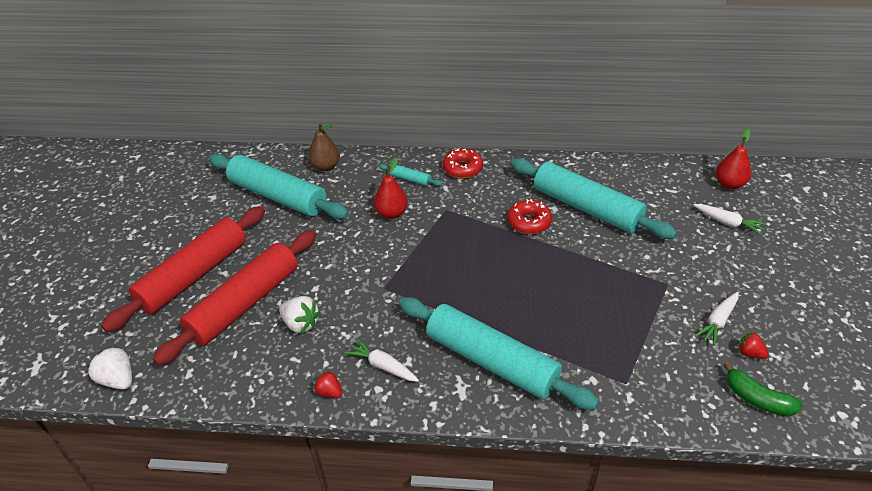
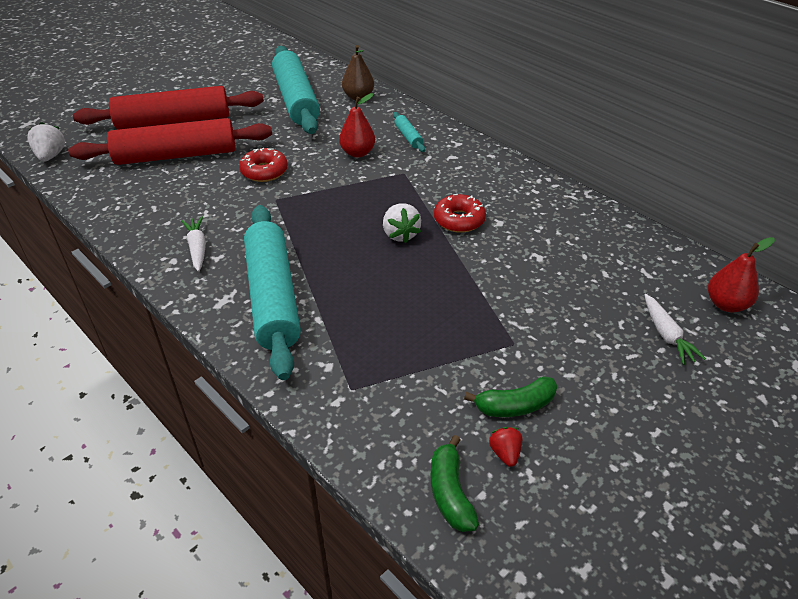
camera: 40 degrees right, 0 degrees up
(301, 324) = (189, 188): white strawberry -> white strawberry (400, 234)
(329, 392) = (142, 241): red strawberry -> none
(462, 168) = (464, 151): red donut -> red donut (264, 171)
(586, 208) = (530, 239): turquoise rolling pin -> none
(717, 321) = (515, 406): white carrot -> green banana

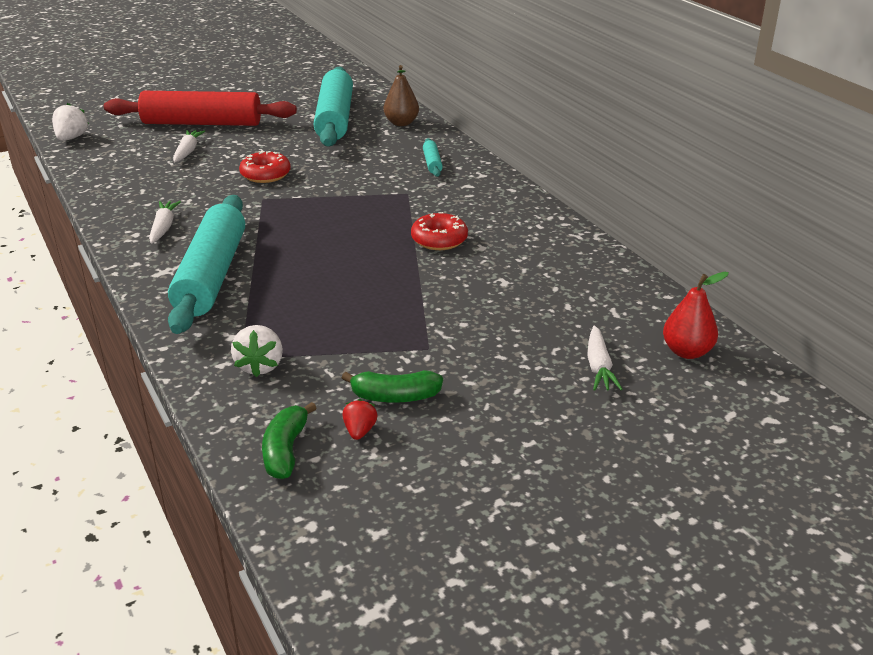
camera: 15 degrees right, 10 degrees down
(176, 155) = (188, 151): red rolling pin -> white carrot
(357, 153) = (370, 170): red pear -> none
(400, 234) = (370, 243): white strawberry -> white strawberry (260, 366)

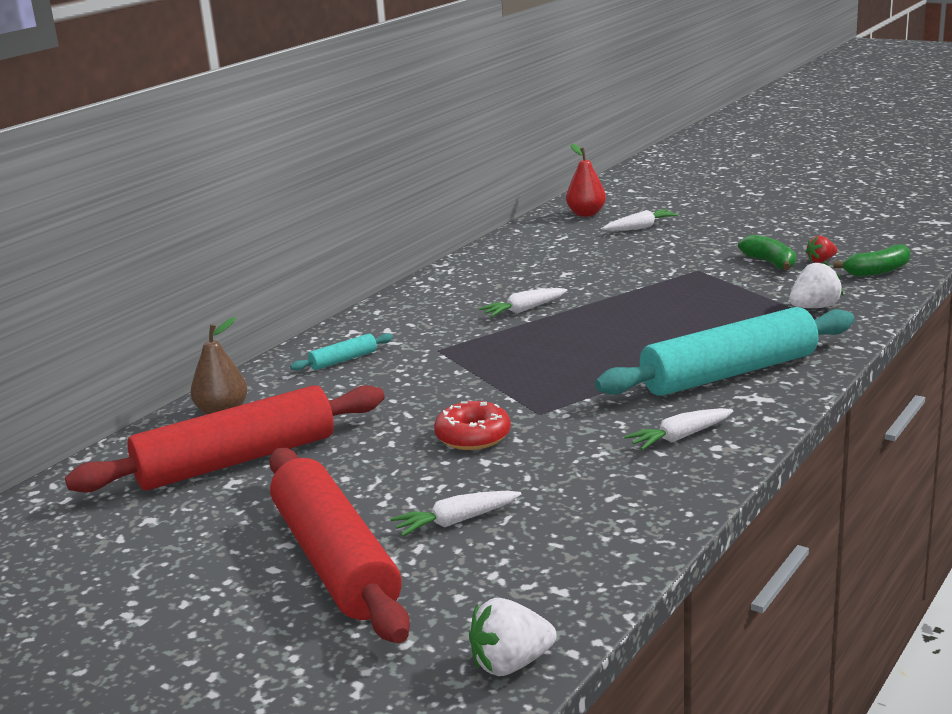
camera: 115 degrees left, 10 degrees down
(335, 119) = (237, 460): turquoise rolling pin -> red rolling pin
(439, 240) = (524, 310): red donut -> white carrot

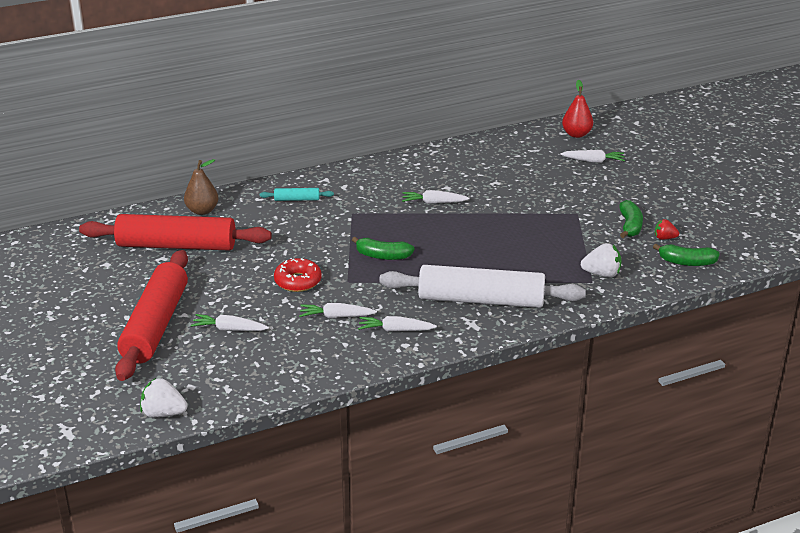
camera: 30 degrees right, 10 degrees up
(543, 375) = (382, 256): none -> green banana
(583, 452) = (336, 316): none -> white carrot
(729, 373) = (481, 300): turquoise rolling pin -> white rolling pin

